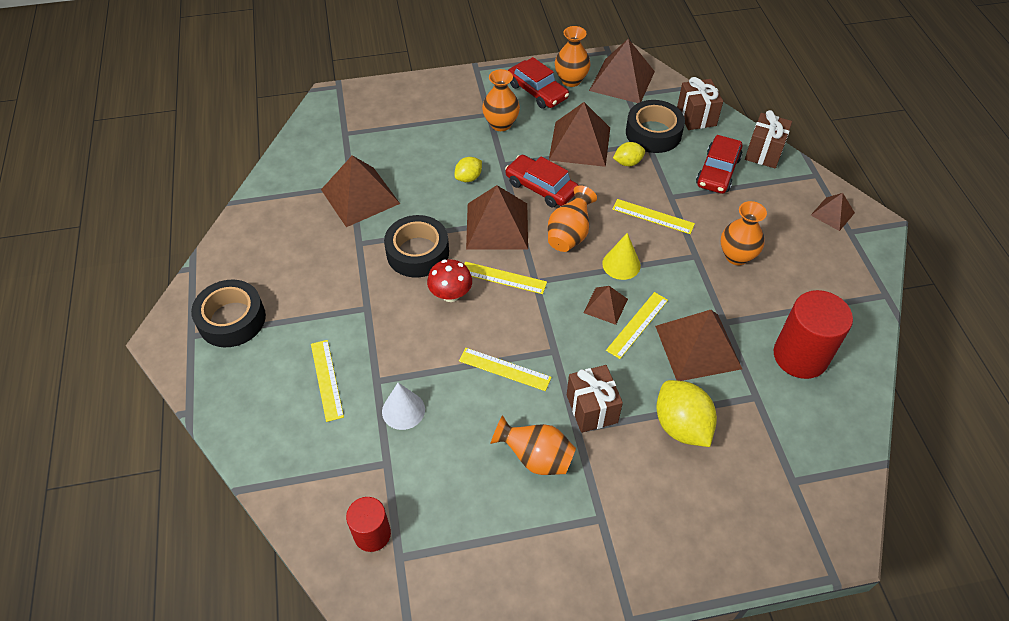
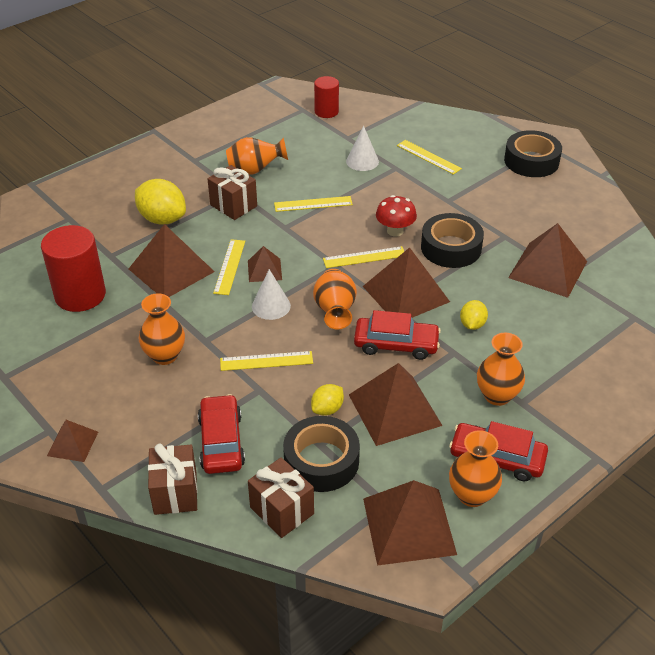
camera: 150 degrees right, 10 degrees down
(621, 264) = (271, 306): yellow cone -> white cone

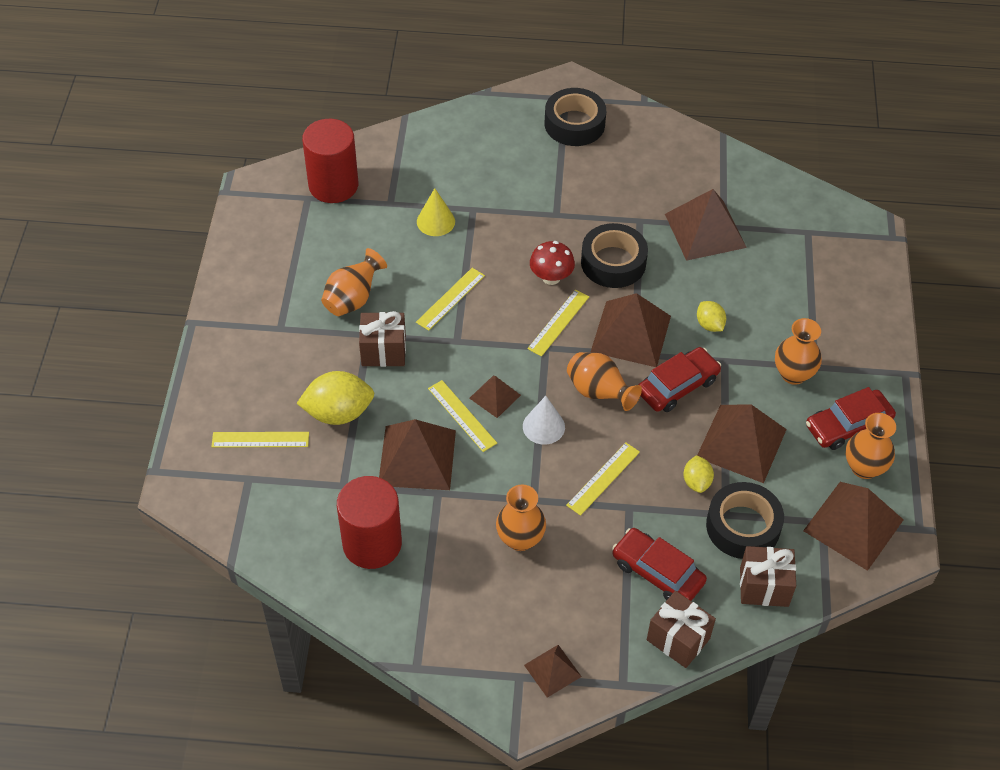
camera: 45 degrees left, 10 degrees up
(326, 112) = (333, 185): red cylinder -> red cylinder, size x1.68
(362, 161) = (435, 221): white cone -> yellow cone
(428, 157) = (486, 177): yellow ruler -> yellow ruler (260, 440)

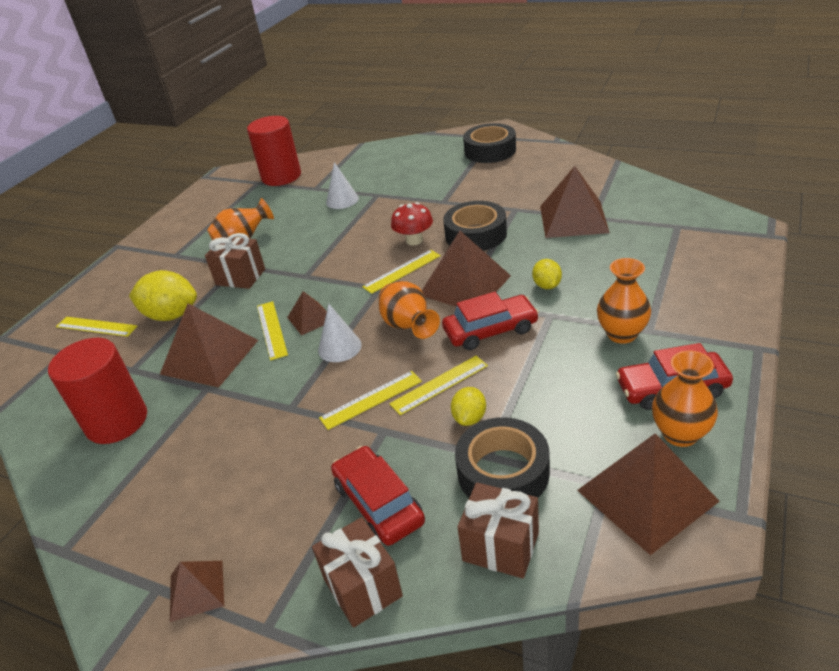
camera: 25 degrees right, 15 degrees down
(435, 221) = (342, 200): yellow cone -> white cone
(450, 299) = (320, 248): yellow ruler -> yellow ruler (439, 385)
(520, 539) = (254, 441): orange vase -> none
(741, 443) = (537, 388): brown pyramid -> none

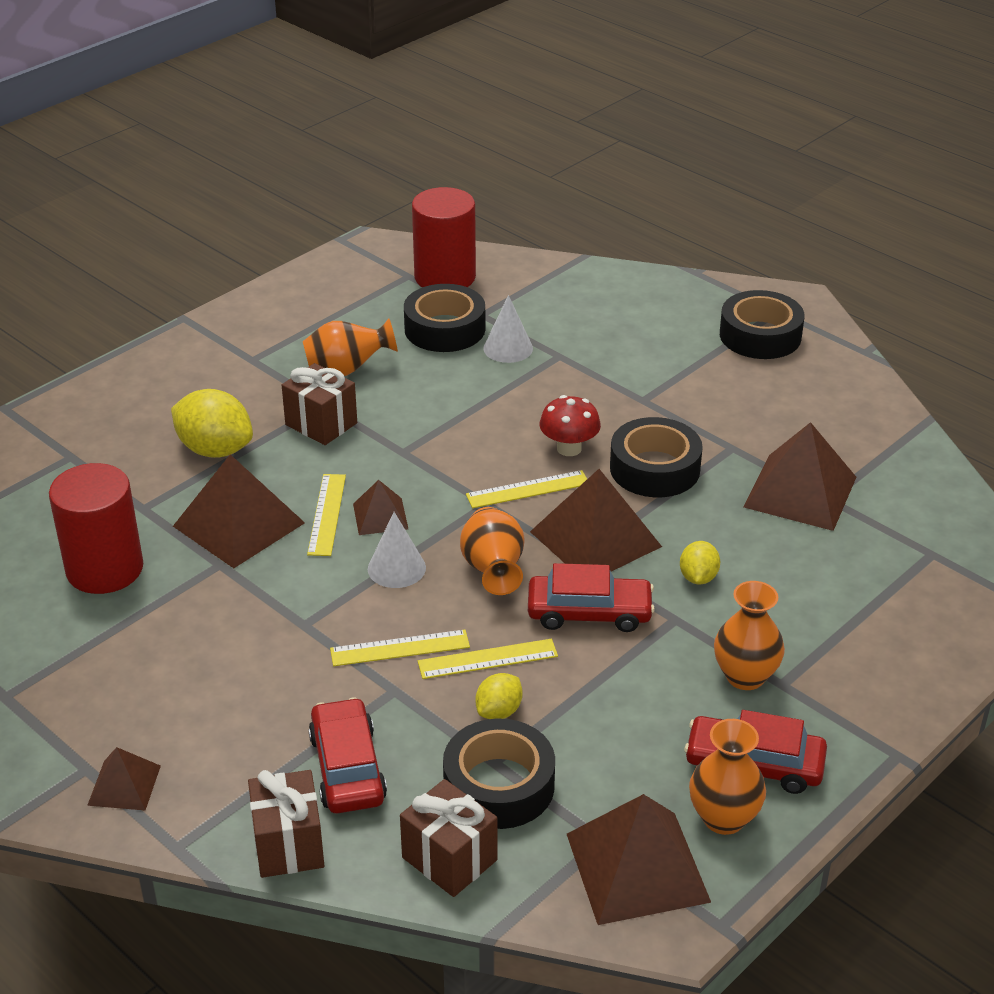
camera: 15 degrees right, 0 degrees up
(96, 326) = (120, 433): yellow ruler -> none
(296, 202) = (445, 329): none -> black tape

